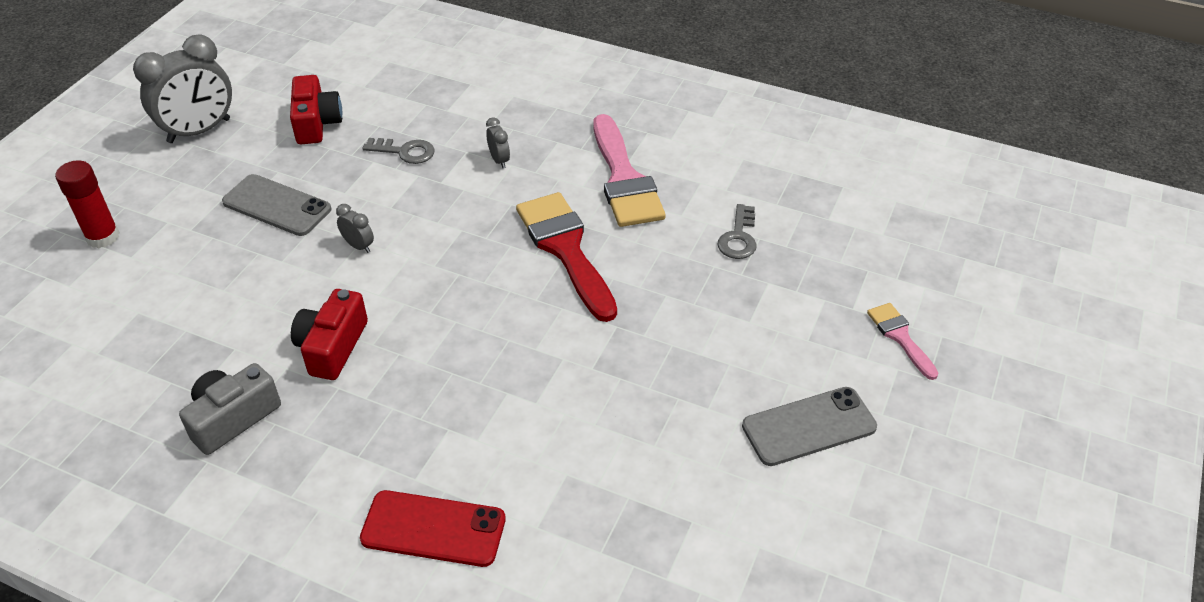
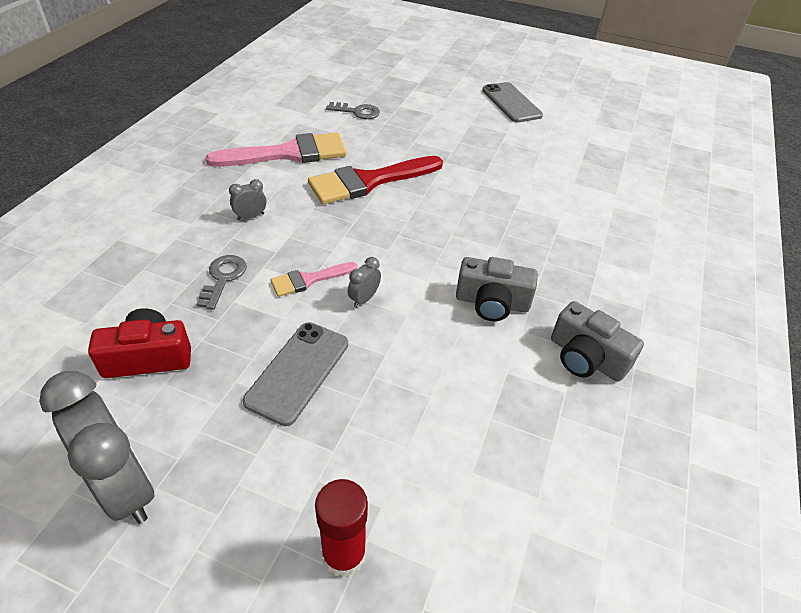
camera: 95 degrees left, 0 degrees up
(332, 347) = (492, 303): red camera -> grey camera
(433, 529) = (637, 235): red phone -> none
(900, 337) = (440, 72): pink brush -> pink brush (309, 280)

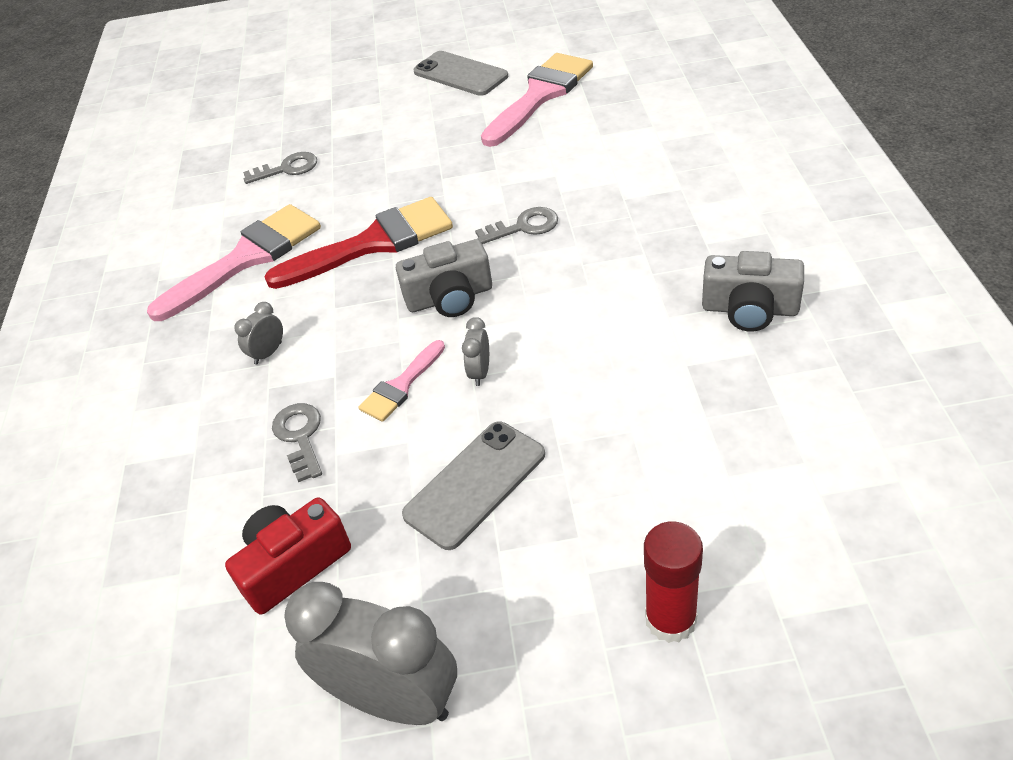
camera: 20 degrees left, 0 degrees up
(298, 372) = (475, 484): grey phone -> grey phone turned 45 degrees clockwise
(369, 181) = (373, 243): red brush -> red brush turned 150 degrees counterclockwise
(472, 218) = (524, 226): none -> grey key
(492, 303) = (617, 305): grey camera -> grey camera (450, 298)
(553, 139) = (540, 95): none -> pink brush

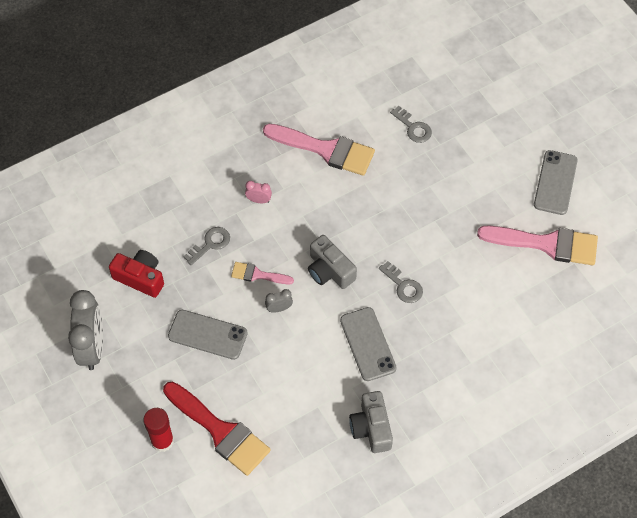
camera: 60 degrees right, 15 degrees up
(268, 353) = (259, 200): grey clock -> pink clock
(373, 243) = (360, 210): red brush -> red brush (220, 431)
(600, 282) = (368, 344): none -> grey phone

